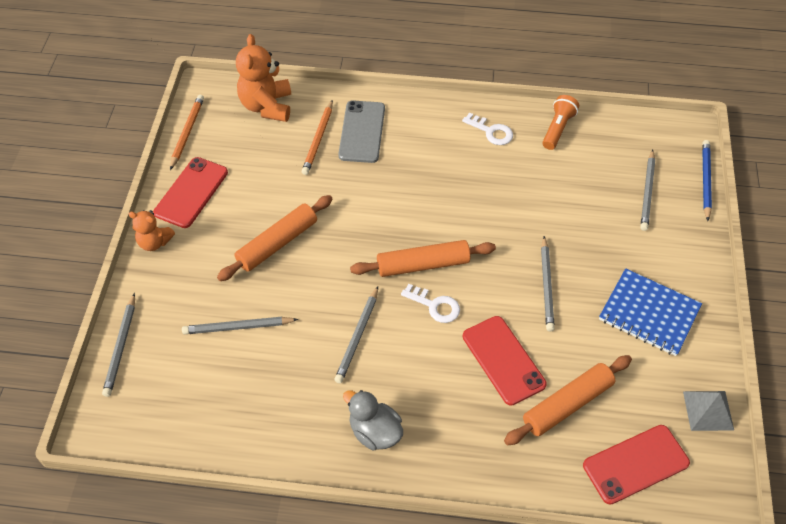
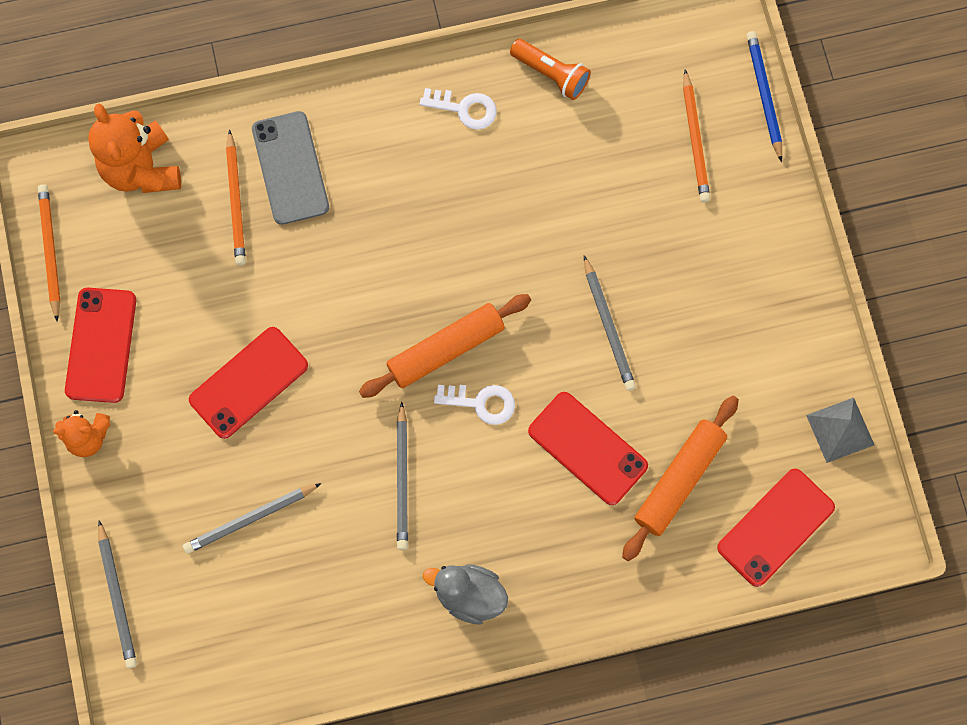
camera: 20 degrees left, 20 degrees up
(277, 243) = (248, 382): orange rolling pin -> red phone
(557, 129) = (551, 74): orange flashlight -> orange flashlight turned 120 degrees clockwise
(647, 192) = (695, 139): grey pencil -> orange pencil
(649, 313) = (741, 322): blue notebook -> none

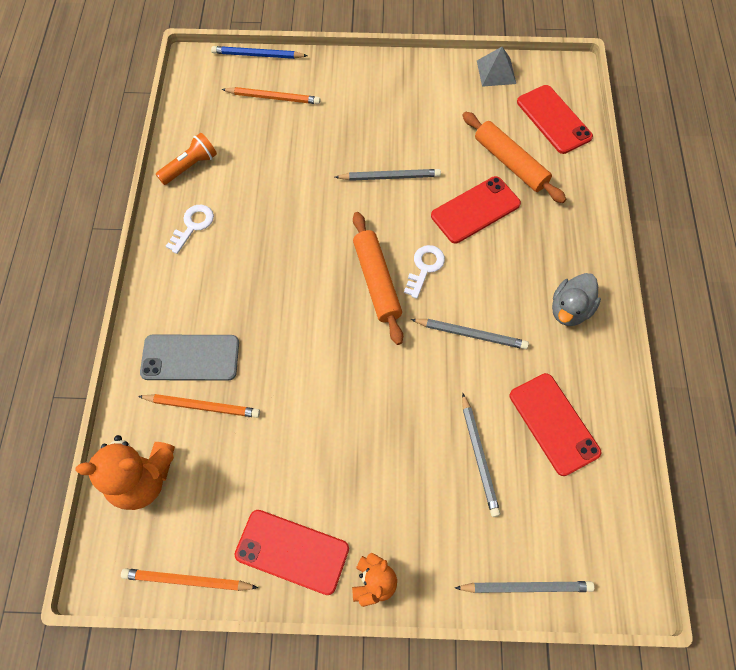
camera: 75 degrees left, 10 degrees down
(248, 382) = (362, 431): red phone -> red phone (553, 423)

